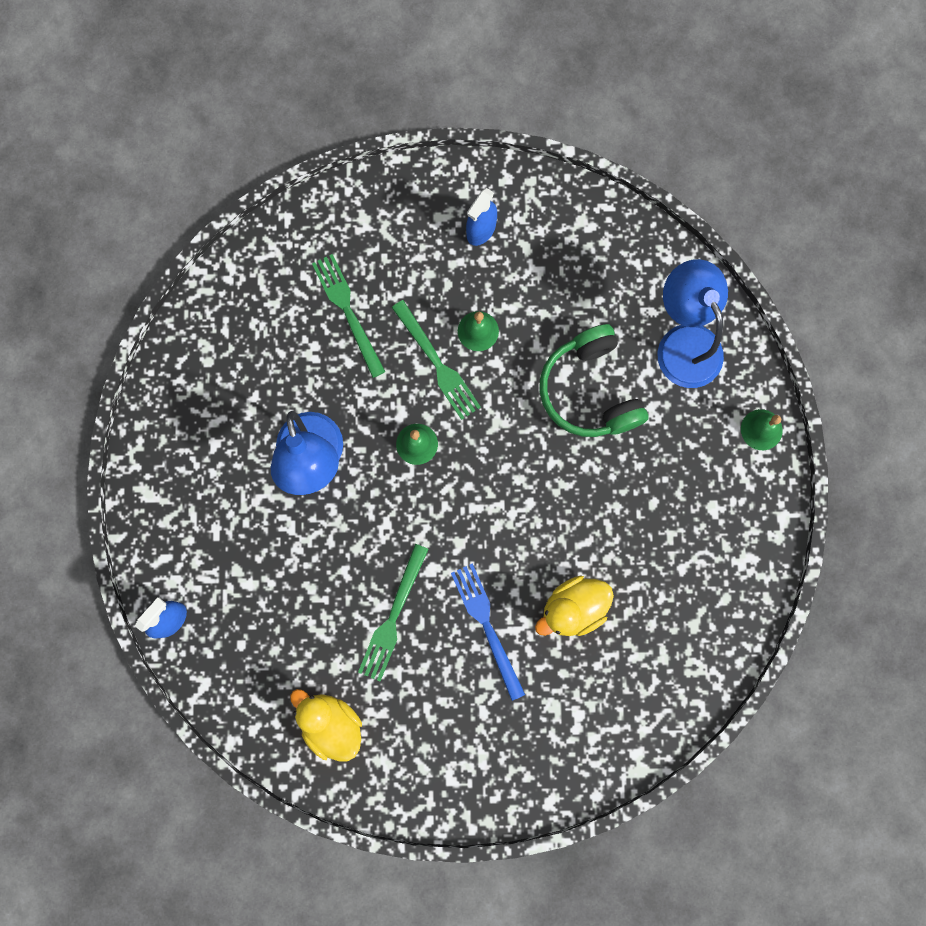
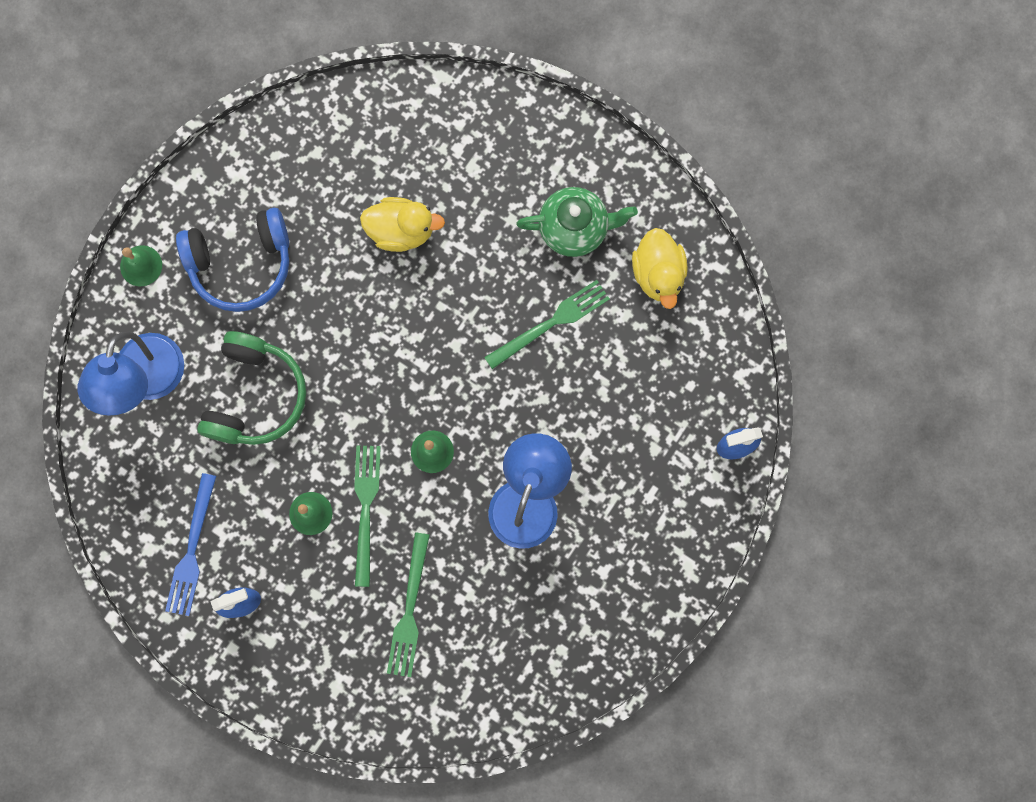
camera: 145 degrees left, 0 degrees up
(429, 714) = (574, 228): none -> green teapot
(487, 626) = (480, 264): blue fork -> blue fork (192, 550)
(683, 488) = (241, 263): none -> blue headphones

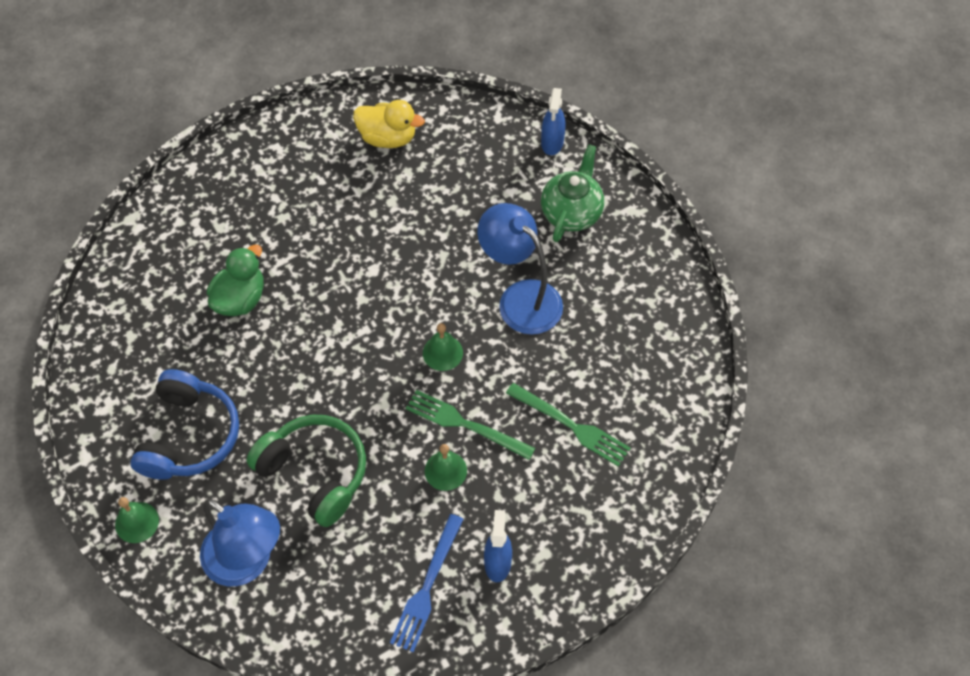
camera: 65 degrees left, 20 degrees down
(192, 550) = (427, 587): blue fork -> blue fork turned 75 degrees clockwise
(401, 230) = (240, 299): yellow duck -> green duck
(551, 323) = (384, 224): green fork -> none
(574, 228) = (317, 177): green teapot -> green teapot (571, 212)

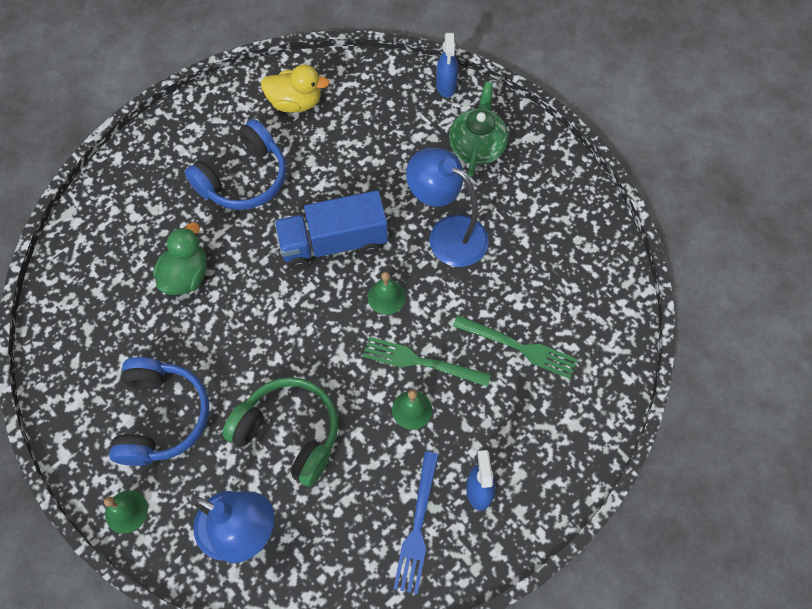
camera: 10 degrees left, 5 degrees up
(318, 209) = (244, 178): none -> blue headphones
(399, 289) = (333, 243): none -> blue truck

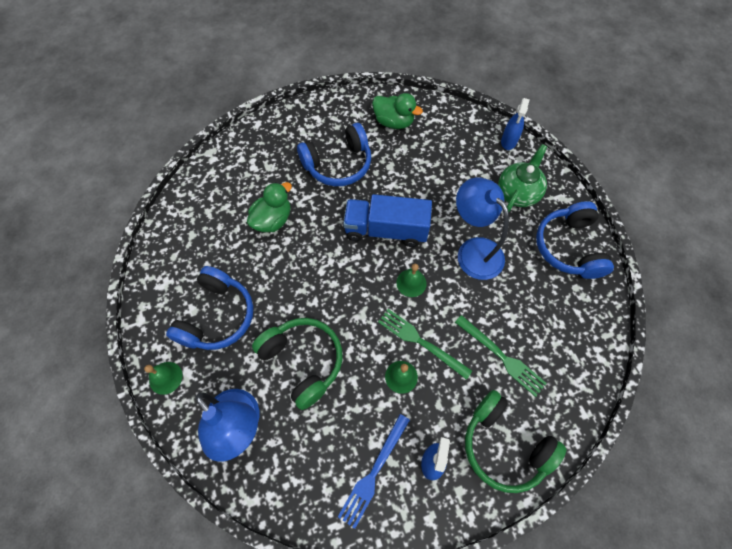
camera: 20 degrees right, 0 degrees up
(295, 103) = (394, 122): yellow duck -> green duck
(552, 443) = (504, 445): none -> green headphones
(556, 195) = (569, 247): none -> blue headphones

